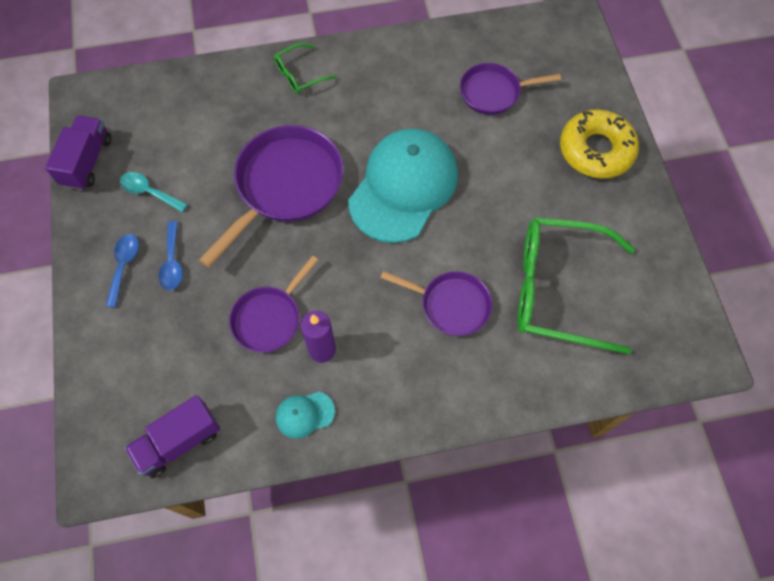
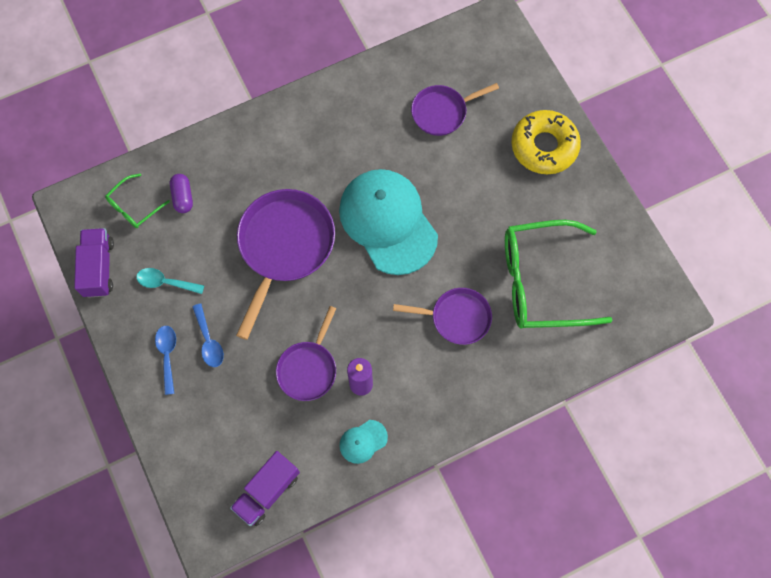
camera: 15 degrees left, 5 degrees up
(197, 114) = (183, 197): none -> purple capsule
(300, 74) = (264, 136): green glasses -> green glasses (134, 206)
(403, 187) = (388, 222): turquoise cap -> turquoise cap turned 45 degrees counterclockwise

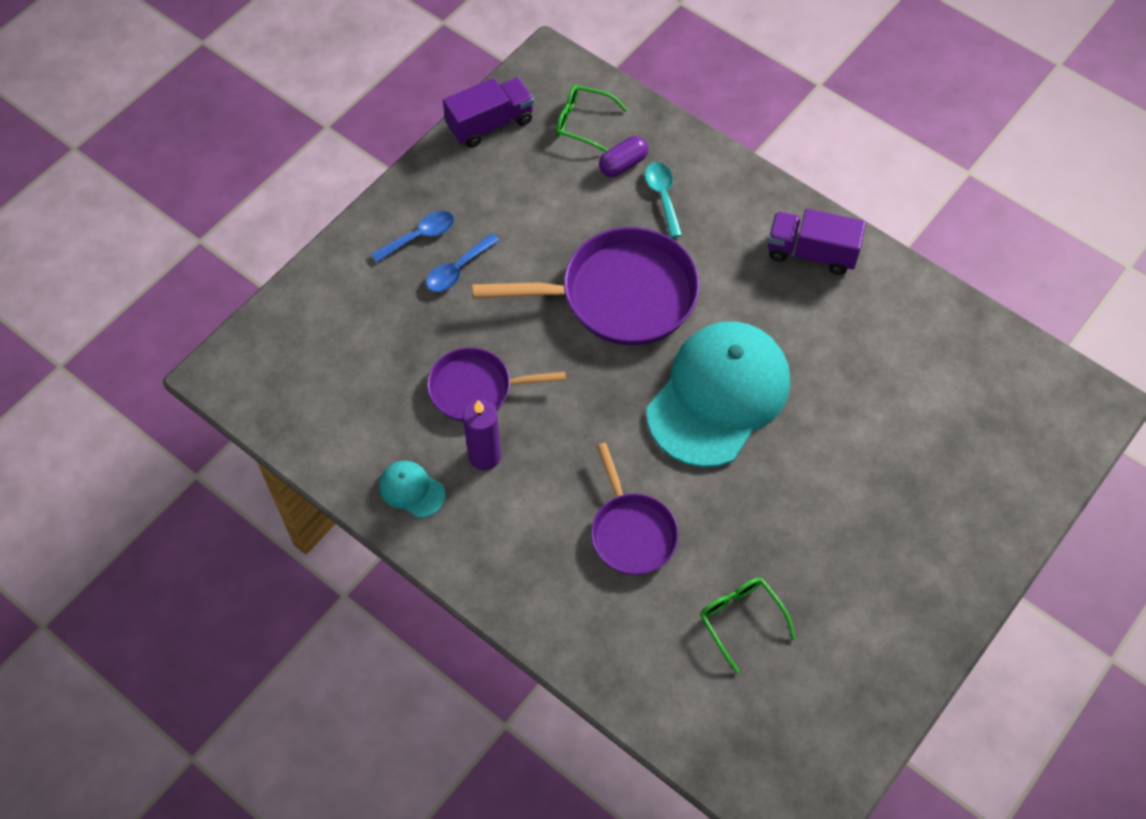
camera: 65 degrees right, 10 degrees down
(166, 282) = (507, 195): turquoise spoon -> turquoise spoon (663, 196)
(267, 491) = (302, 411): purple truck -> purple truck (811, 253)
(442, 112) = (915, 395): purple pan -> none
(541, 281) = (741, 620): green glasses -> green glasses, size x0.47
(544, 146) = (945, 543): yellow donut -> none

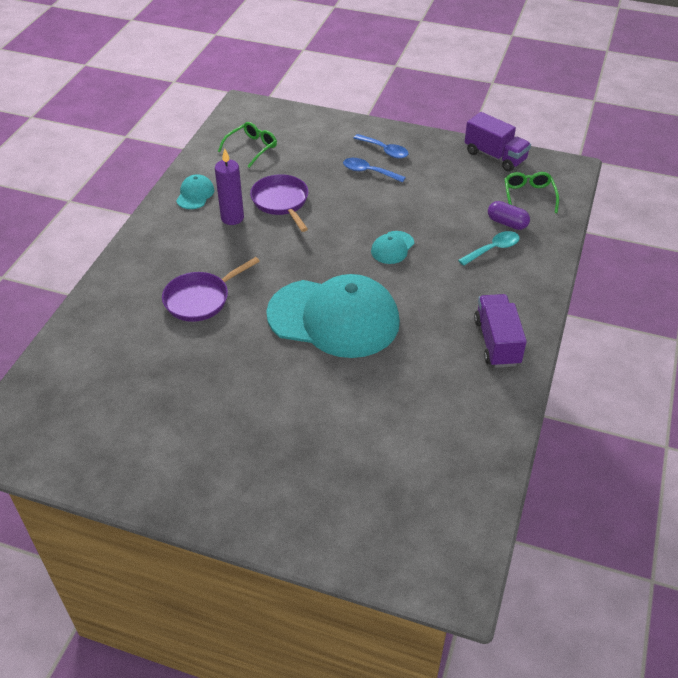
camera: 70 degrees right, 15 degrees down
(619, 295) = (392, 248): purple pan -> turquoise cap
(741, 620) = (148, 373): green glasses -> green glasses (251, 148)

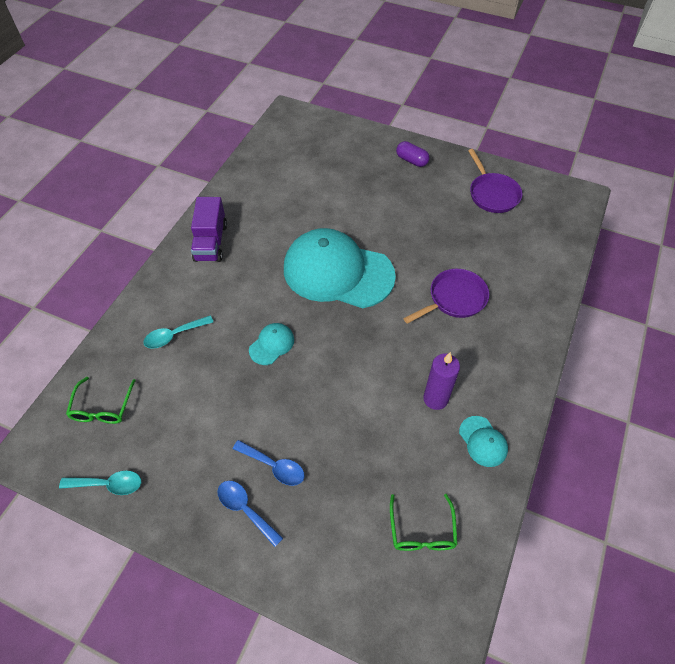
camera: 175 degrees left, 10 degrees up
(195, 194) = (483, 441): turquoise cap -> turquoise cap turned 45 degrees counterclockwise
(251, 148) = (422, 531): green glasses -> green glasses turned 45 degrees counterclockwise
(281, 202) = (382, 420): purple pan -> purple pan (492, 194)
(495, 156) = (108, 484): purple truck -> turquoise spoon
(507, 223) = (145, 368): purple capsule -> purple capsule (411, 160)

